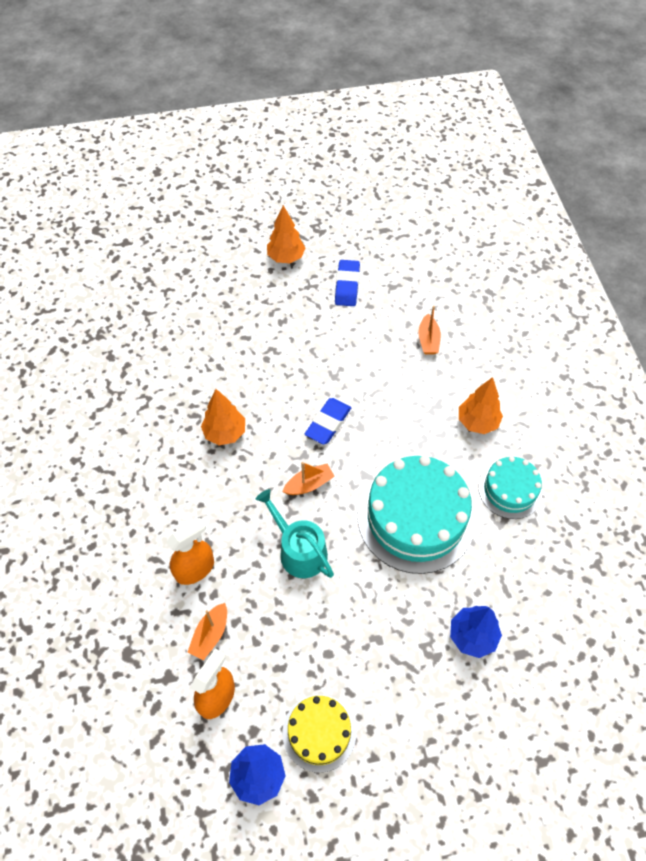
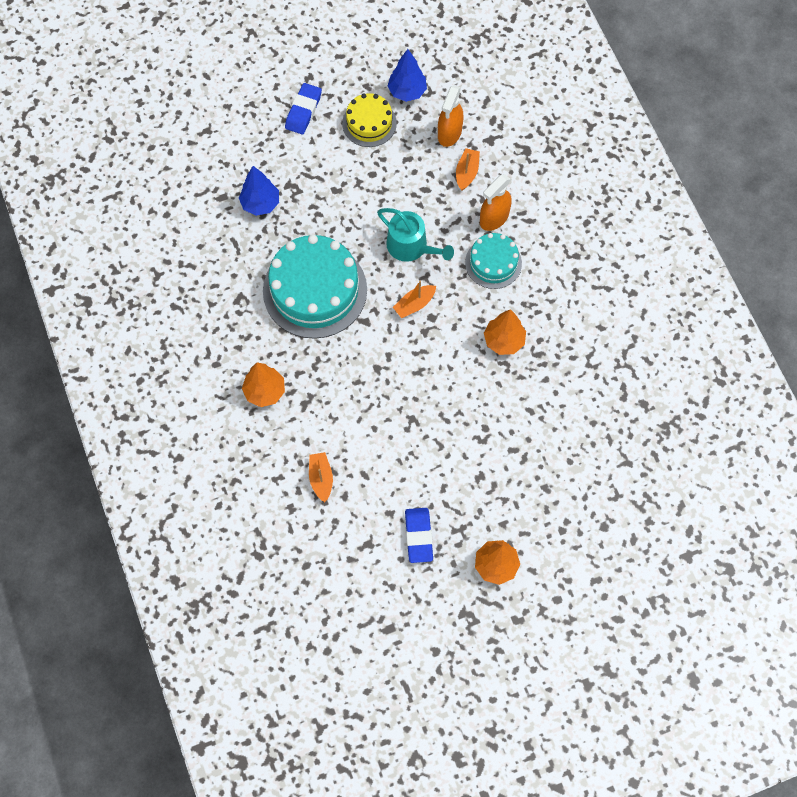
camera: 170 degrees right, 10 degrees up
(328, 423) = (408, 366): blue eraser -> blue eraser (303, 111)
(510, 490) = (232, 328): turquoise cake -> turquoise cake (493, 263)

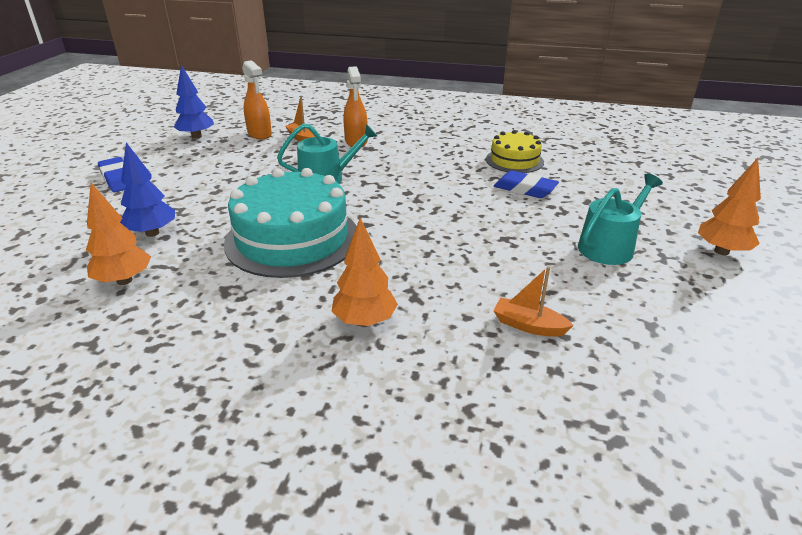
camera: 55 degrees left, 35 degrees down
(369, 123) = (189, 157): yellow cake -> yellow cake (514, 160)
(414, 304) = (383, 195): orange boat -> none
(418, 536) = (659, 285): blue eraser -> blue eraser (525, 189)
(449, 490) = (609, 246): none -> turquoise watering can
(493, 263) = (393, 153): turquoise cake -> none
(503, 341) = (470, 171): orange tree -> orange tree (124, 280)

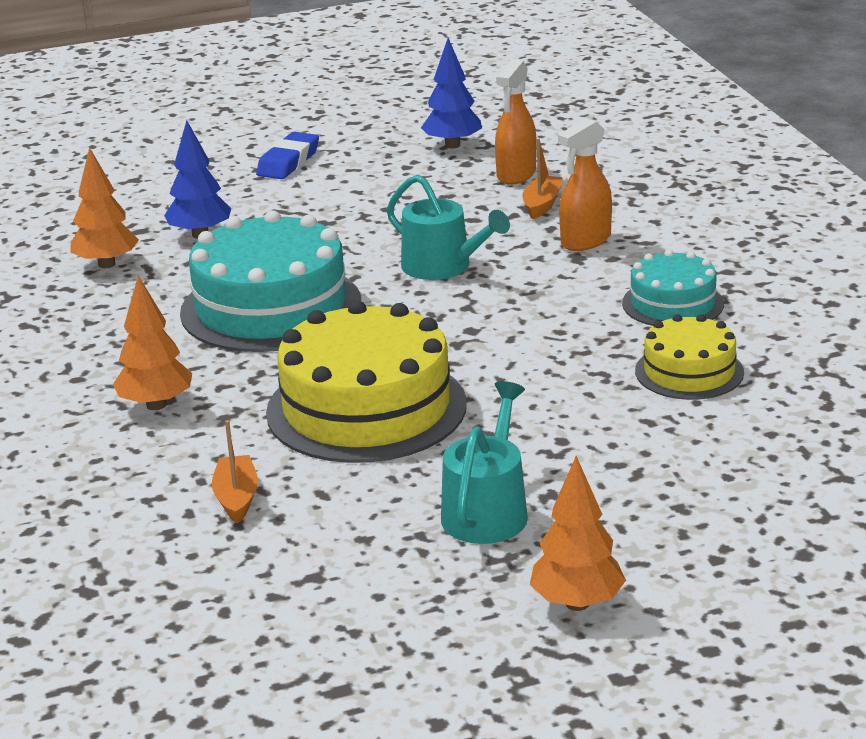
camera: 60 degrees right, 5 degrees down
(446, 144) = (672, 303): none -> turquoise cake
(459, 246) = (366, 408): none -> yellow cake
(525, 189) = (592, 407): blue eraser -> none
(609, 246) = (487, 511): turquoise watering can -> turquoise watering can turned 90 degrees counterclockwise

